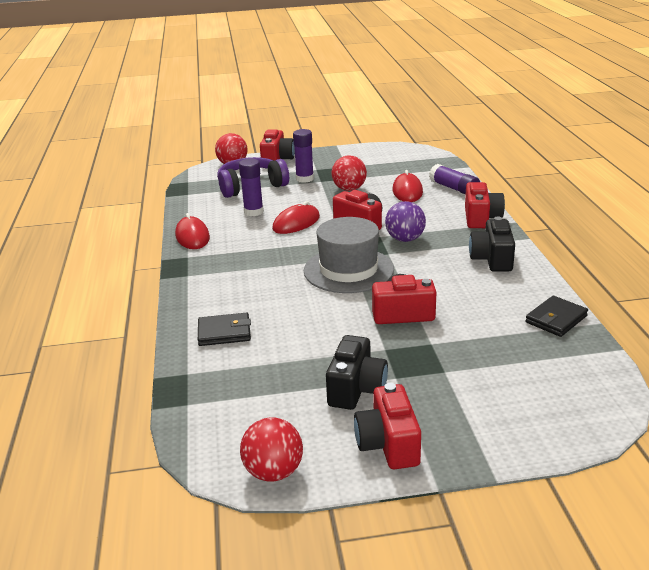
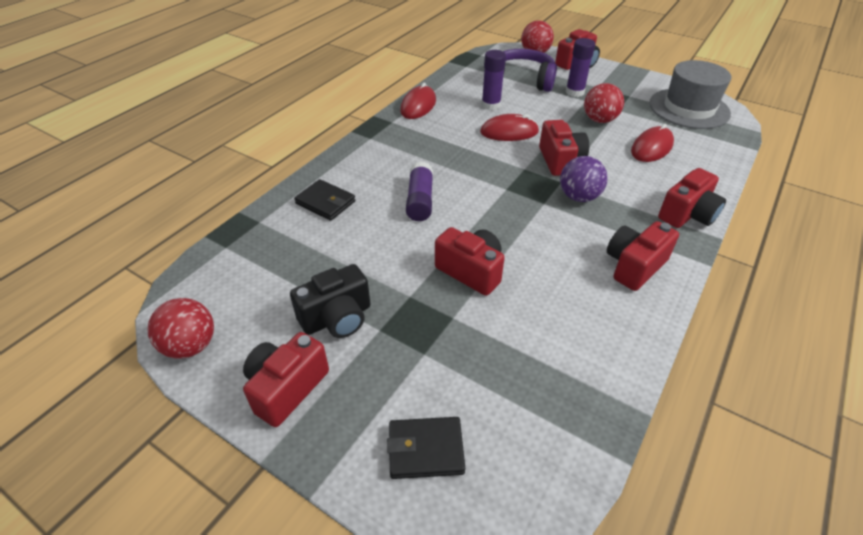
camera: 40 degrees right, 15 degrees up
(348, 270) = (488, 200): grey hat -> grey hat (689, 108)
(454, 188) = (705, 167): purple glue stick -> purple glue stick (420, 200)
(492, 259) = (634, 266): black camera -> red camera
(556, 319) = (605, 376): black wallet -> black wallet (426, 450)

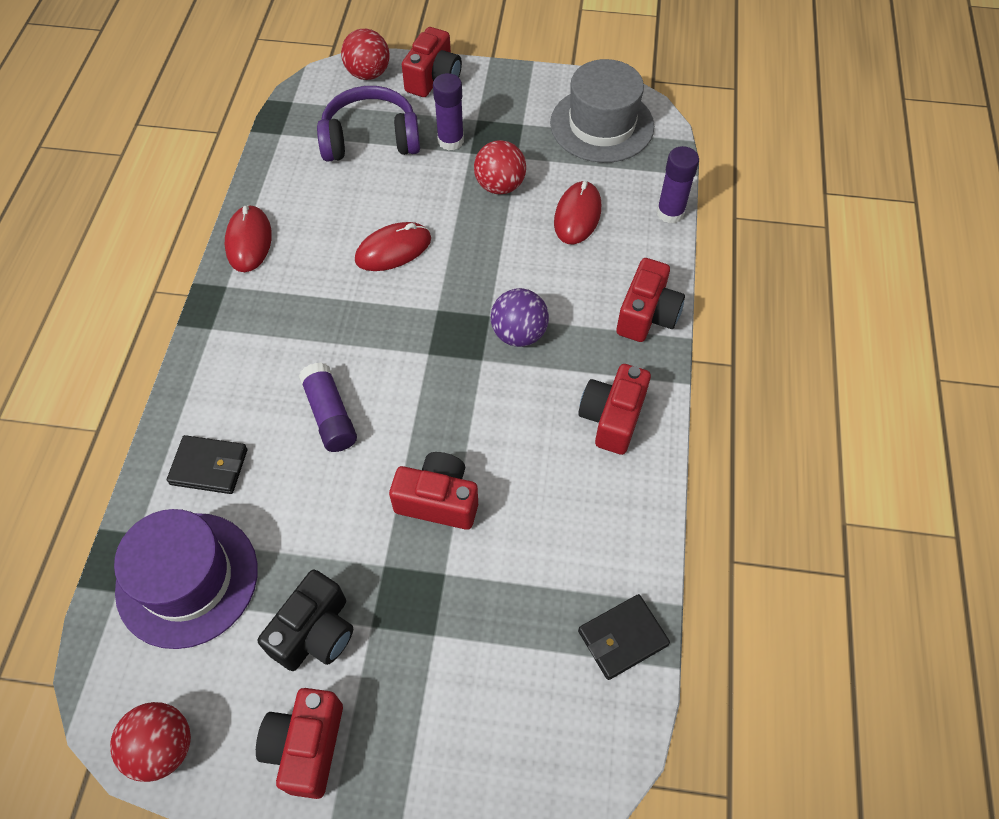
camera: 25 degrees left, 15 degrees up
(272, 256) = (187, 579): none -> purple hat
(426, 450) = (486, 746): black wallet -> black wallet (622, 638)
(491, 105) = (349, 205): purple glue stick -> purple glue stick (670, 212)
(560, 160) = (476, 279): red camera -> none

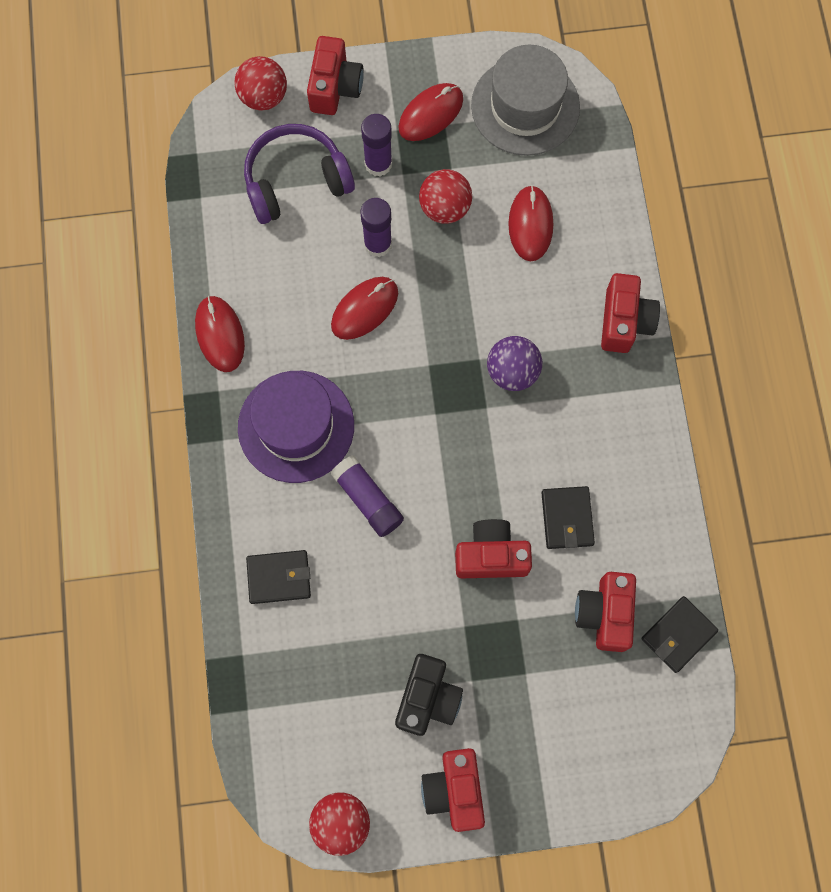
camera: 15 degrees left, 15 degrees up
(187, 579) = (302, 683): purple hat -> purple hat (296, 426)
(512, 114) = (430, 114): none -> red mouse
(532, 483) = (567, 518): none -> black wallet
(612, 418) = (619, 437): red camera -> red camera (604, 614)
(670, 212) = (619, 199): purple glue stick -> purple glue stick (378, 244)

